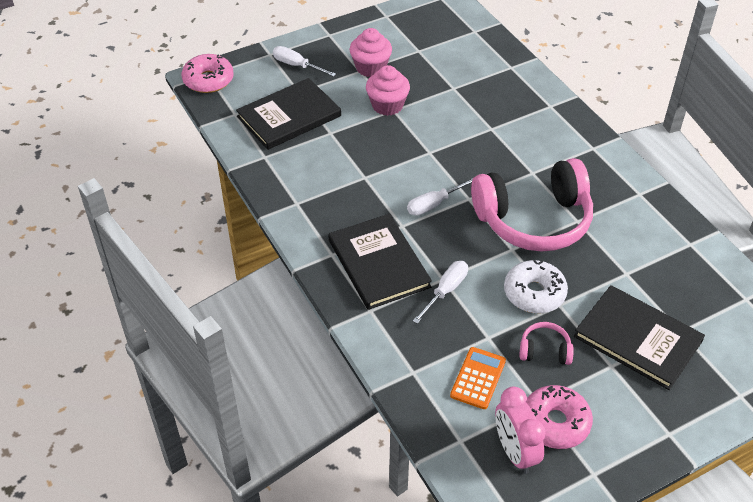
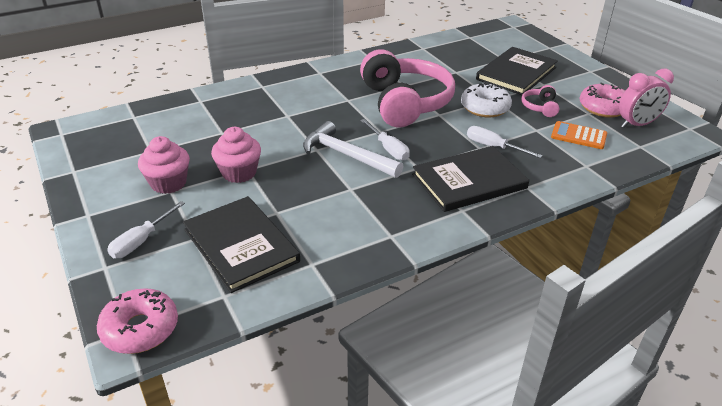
camera: 90 degrees left, 10 degrees down
(420, 173) = (346, 155): none -> white hammer

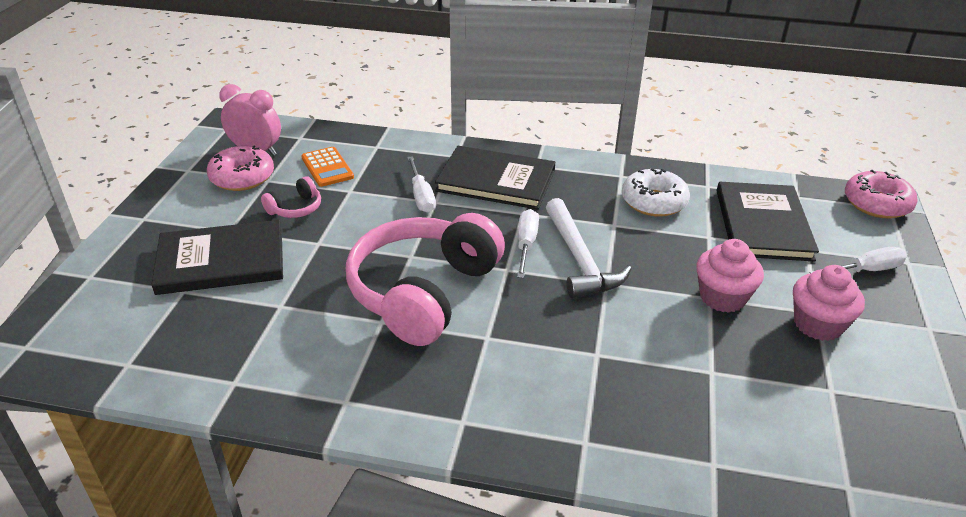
camera: 140 degrees left, 0 degrees up
(485, 108) = (349, 237): white donut -> white donut (654, 202)

